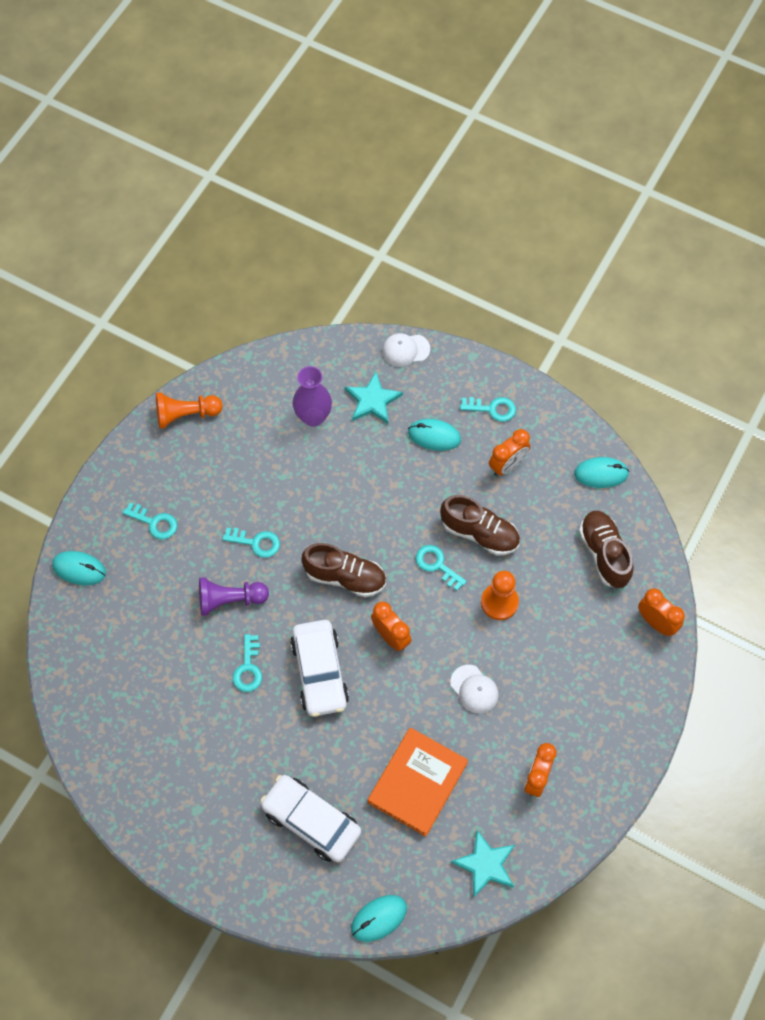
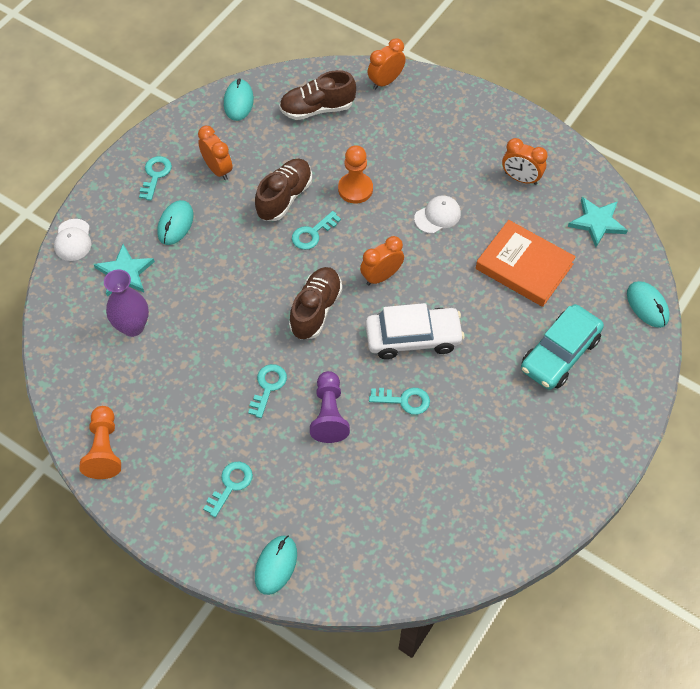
camera: 85 degrees left, 5 degrees down
(311, 821) = (559, 354): white car -> turquoise car

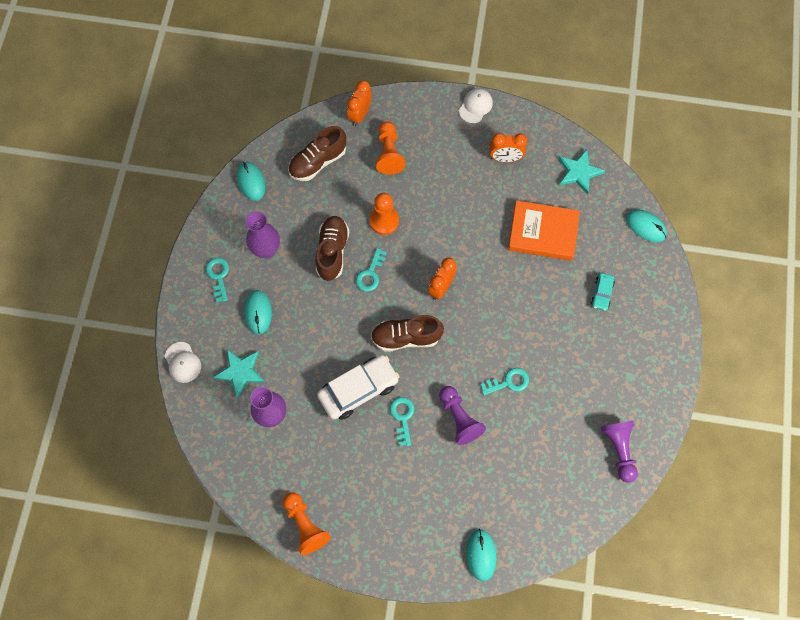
camera: 25 degrees left, 10 degrees up
(217, 169) = (266, 250): orange clock -> purple vase
(230, 485) = (416, 508): turquoise key -> none
(316, 310) = (406, 337): brown shoe -> brown shoe turned 90 degrees counterclockwise
(396, 128) = (389, 153): none -> orange pawn
(413, 338) = (490, 328): white car -> white car (358, 390)
(437, 216) = (458, 217): white cap -> white cap (475, 106)
(494, 525) = (619, 450): none -> purple pawn
(559, 354) = (601, 293): turquoise car -> turquoise car, size x0.50

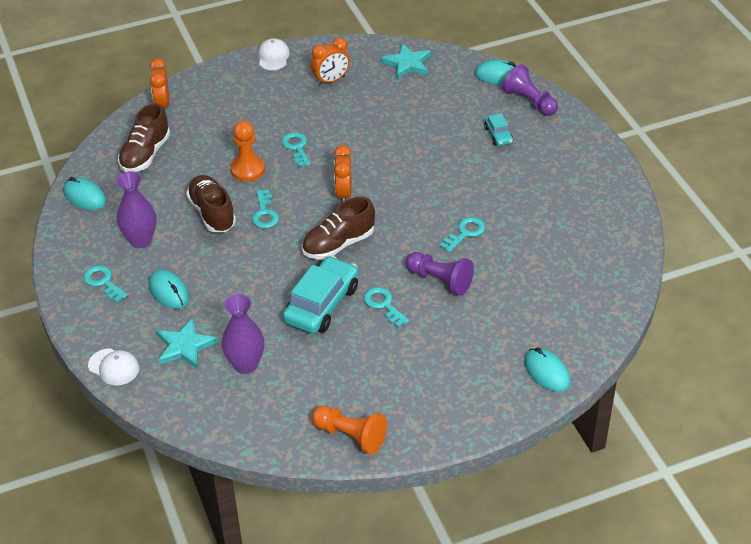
camera: 30 degrees left, 25 degrees down
(358, 390) = (322, 304): white car -> turquoise car
(389, 153) = (214, 121): orange pawn -> none
(434, 218) = (296, 147): none -> turquoise key
(543, 233) = (409, 116): orange book -> none
(619, 450) = (607, 235): purple pawn -> purple pawn (529, 101)

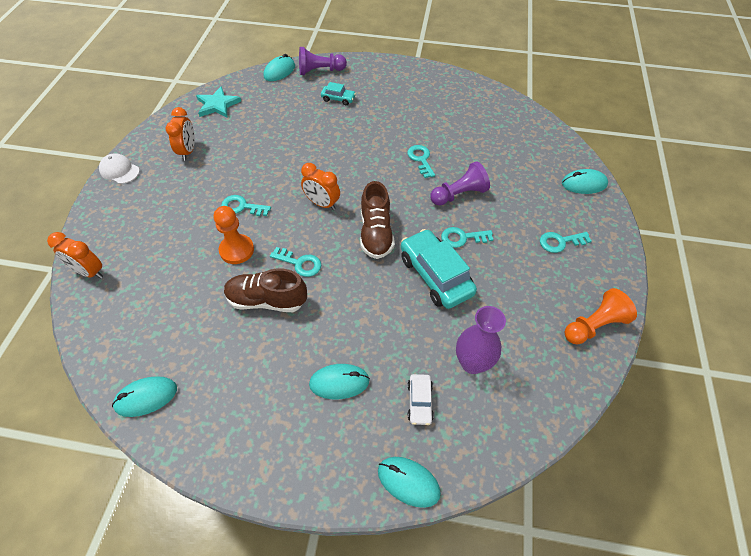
camera: 60 degrees left, 10 degrees up
(103, 282) = (282, 437): turquoise key -> turquoise key (560, 242)
(114, 367) = (408, 482): white cap -> turquoise mouse
(140, 240) = (252, 375): purple vase -> none
(145, 154) = (140, 316): brown shoe -> none
(185, 346) = (419, 402): turquoise star -> white car

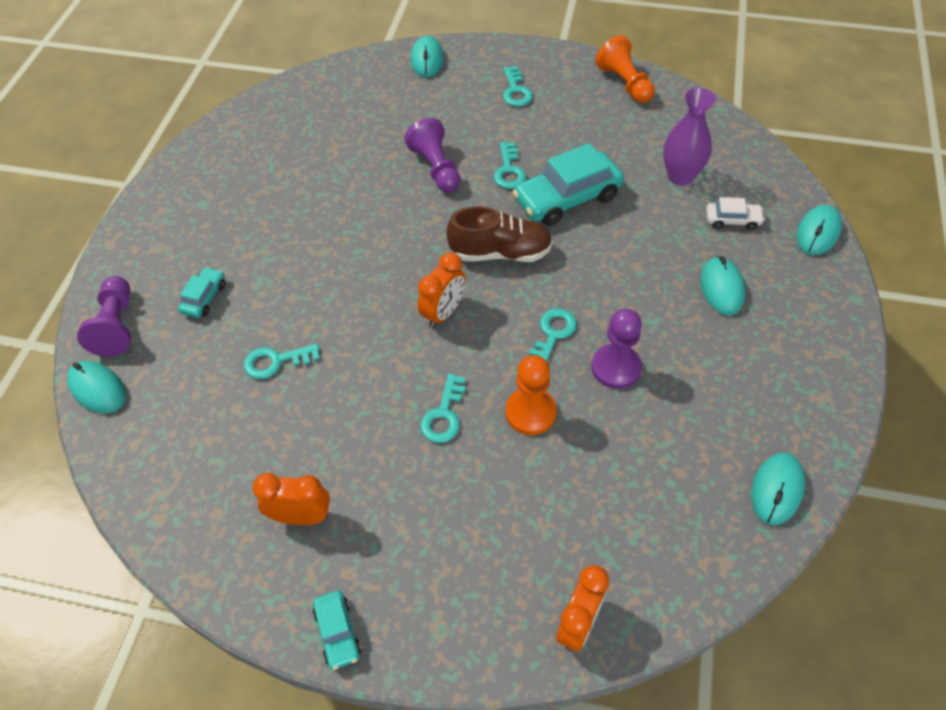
camera: 85 degrees left, 0 degrees up
(119, 170) = (338, 632): white cap -> turquoise car
(146, 397) = (776, 490): turquoise mouse -> turquoise mouse turned 45 degrees clockwise
(217, 105) = (175, 484): turquoise star -> none
(267, 300) = (616, 367): brown shoe -> purple pawn
(421, 159) = (365, 202): turquoise key -> turquoise key (276, 361)

